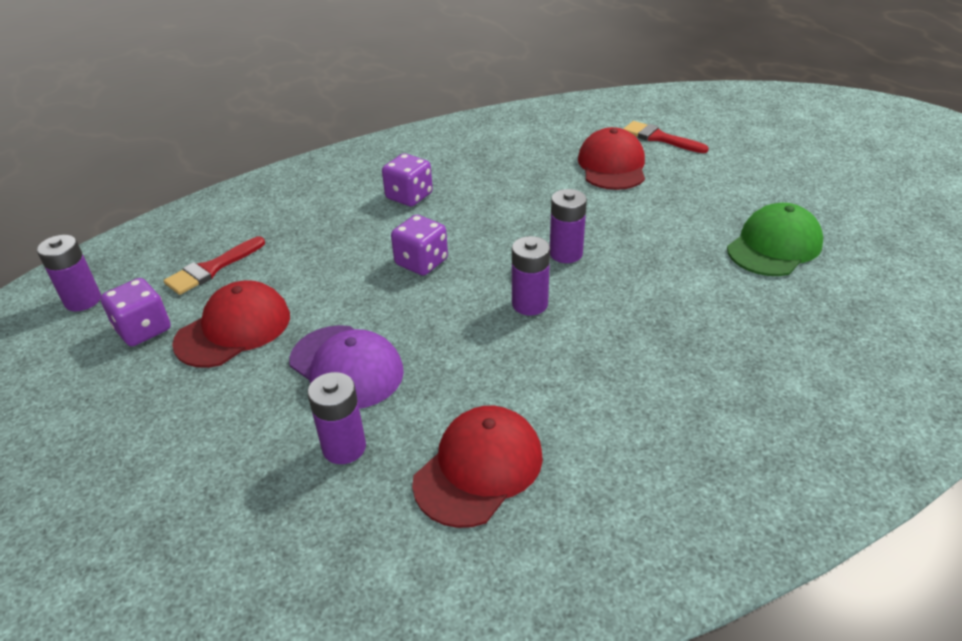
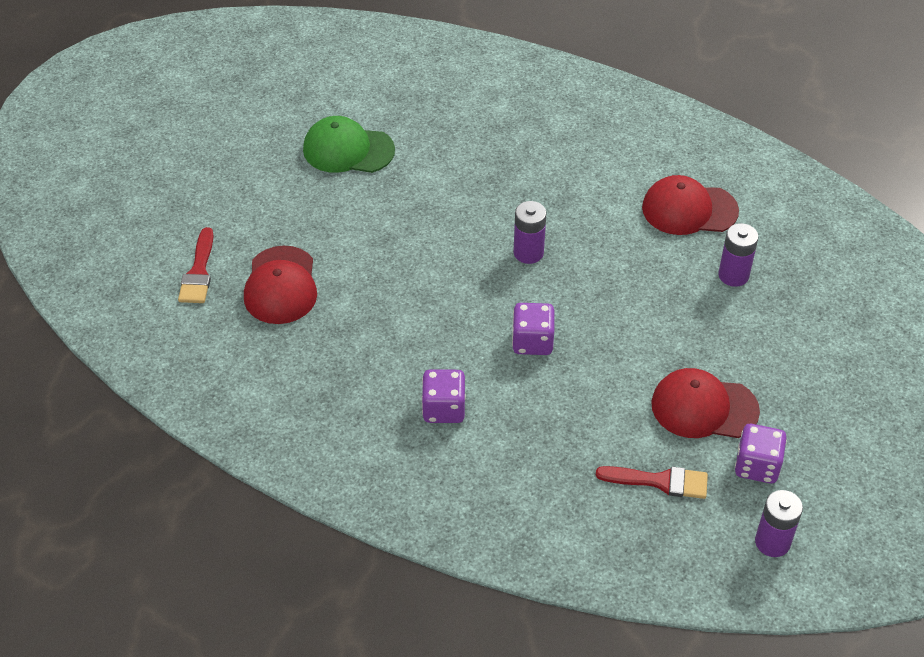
camera: 125 degrees left, 10 degrees up
(346, 367) = (675, 316): purple cap -> none
(566, 253) = (449, 259): purple battery -> none
(612, 166) = (281, 286): red cap -> red cap turned 60 degrees counterclockwise

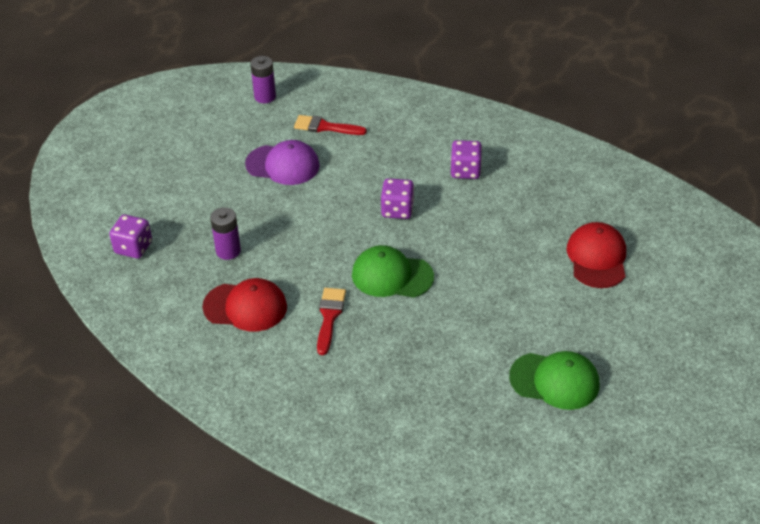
camera: 175 degrees left, 5 degrees down
(198, 272) = (668, 271): red brush -> red brush (329, 317)
(528, 253) = (392, 276): purple battery -> green cap
(704, 407) = (283, 165): red cap -> purple cap
(757, 466) = (259, 132): purple dice -> purple dice (133, 248)

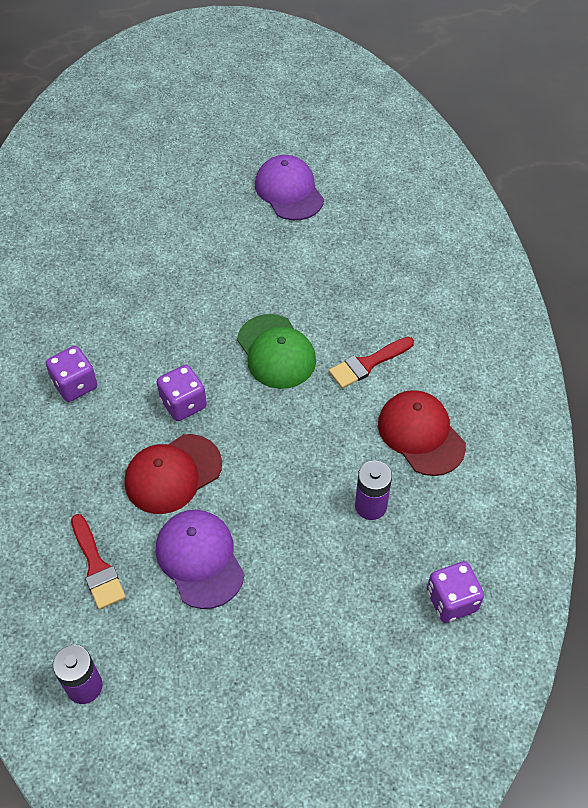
camera: 130 degrees left, 10 degrees up
(555, 381) = (289, 191): green cap -> purple cap
(597, 258) = (124, 230): red cap -> red cap (173, 474)

